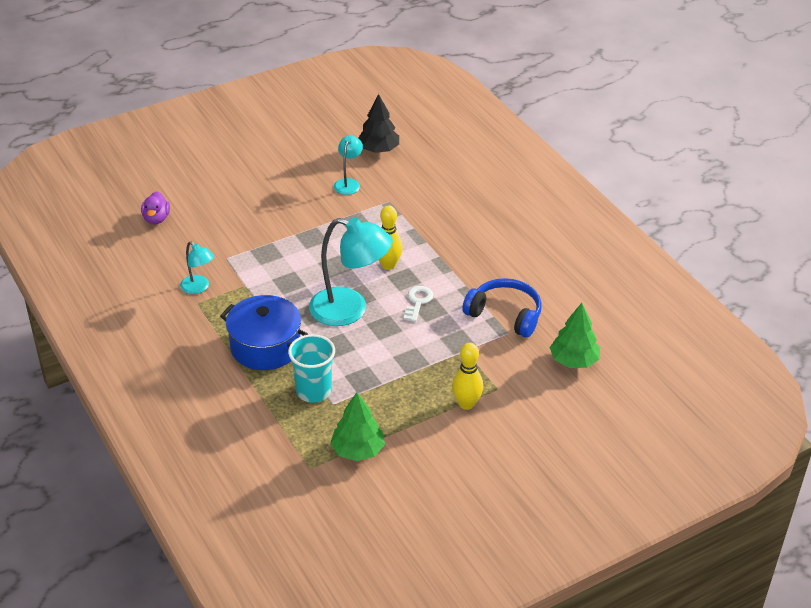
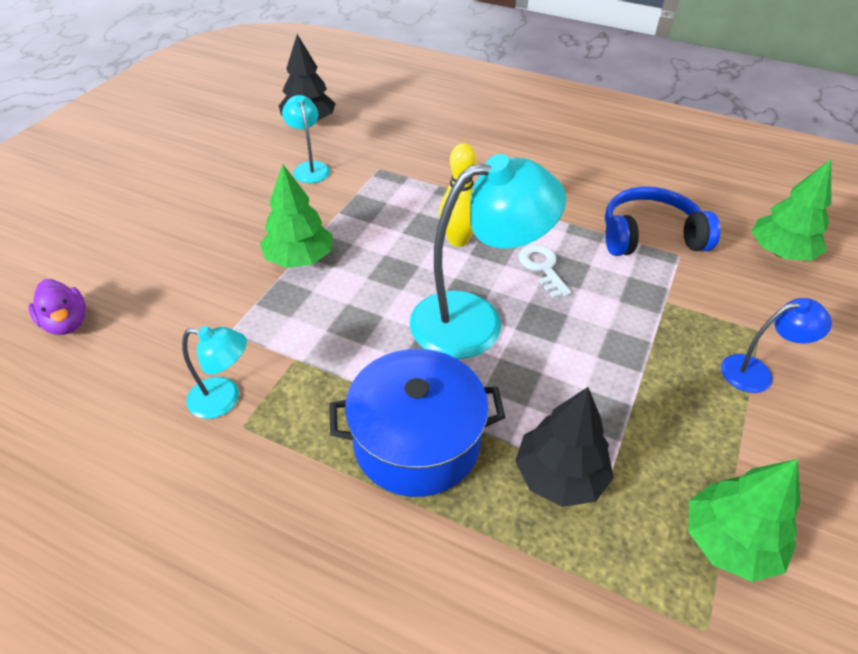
camera: 35 degrees left, 5 degrees up
(292, 236) = (299, 258): none -> green tree
(313, 391) = (560, 476): turquoise cup -> black tree
(466, 404) = (756, 372): yellow bowling pin -> blue lamp

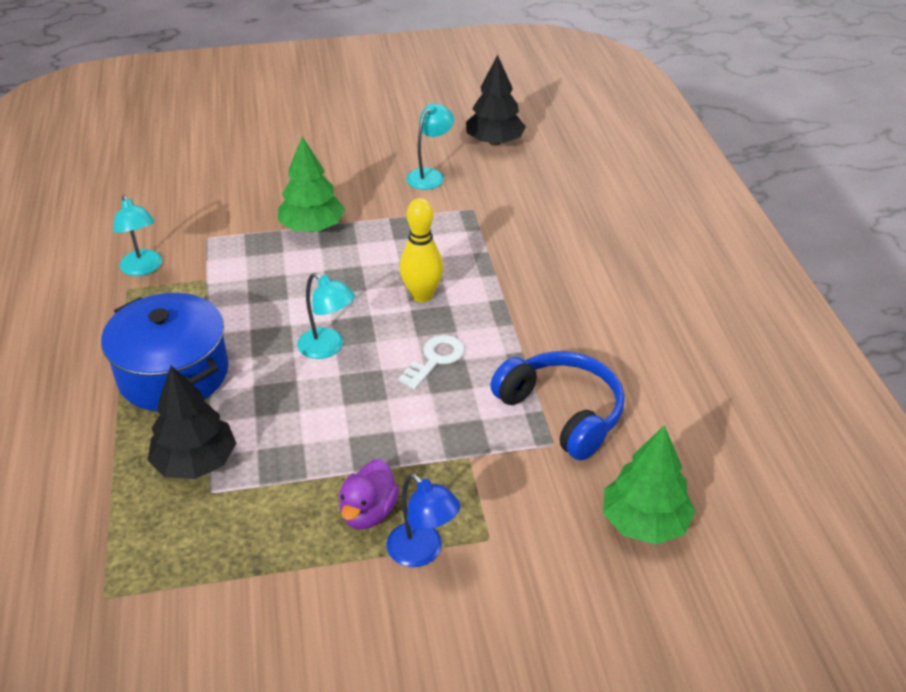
camera: 55 degrees right, 5 degrees down
(66, 323) = (155, 170): purple duck -> purple duck (368, 512)
(475, 320) = (328, 348): turquoise lamp -> turquoise lamp, size x0.51
(729, 542) = (198, 587): green tree -> none

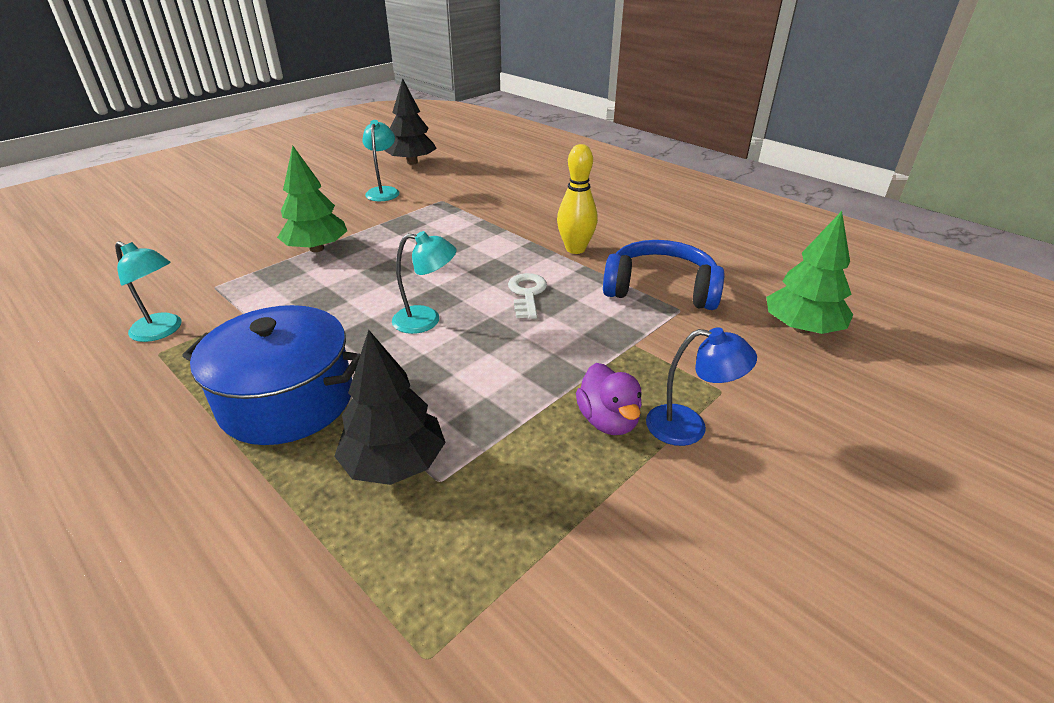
camera: 35 degrees left, 5 degrees down
(422, 295) = (465, 259): yellow bowling pin -> yellow bowling pin (575, 249)

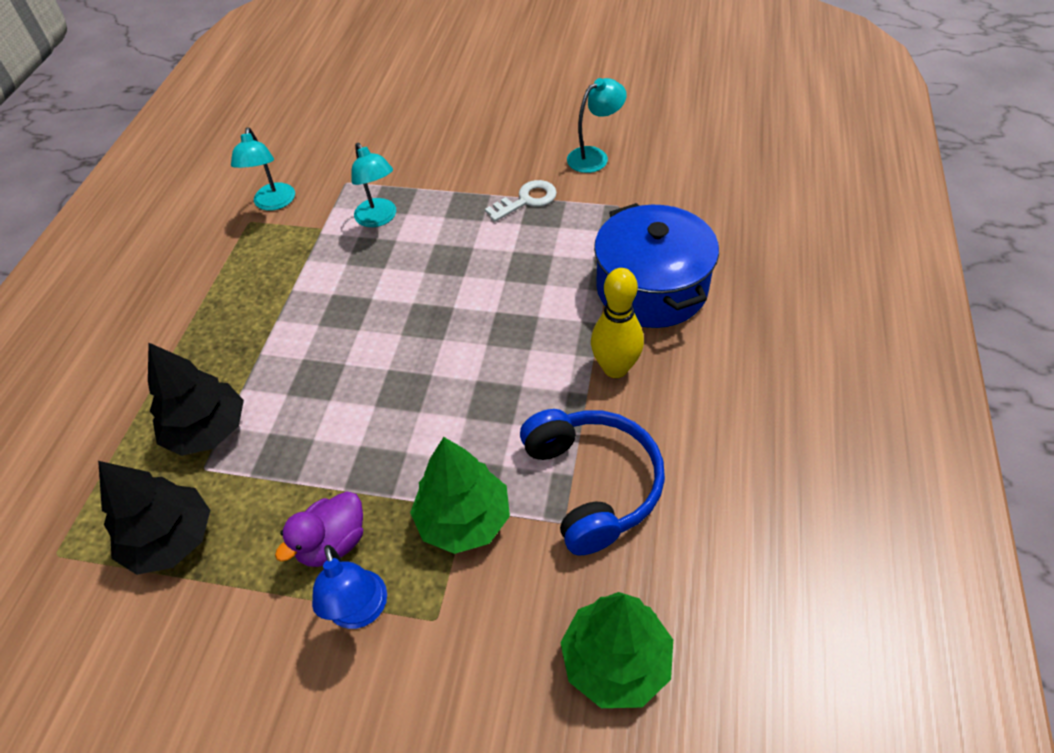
camera: 60 degrees right, 15 degrees up
(287, 400) = (240, 325): blue pot -> blue pot (651, 288)
(317, 248) = (448, 192): green tree -> green tree (464, 519)
(412, 162) = (683, 130): black tree -> black tree (171, 539)
(426, 320) = (392, 335): turquoise lamp -> turquoise lamp (379, 219)
(527, 294) = (491, 378): white key -> white key (526, 200)

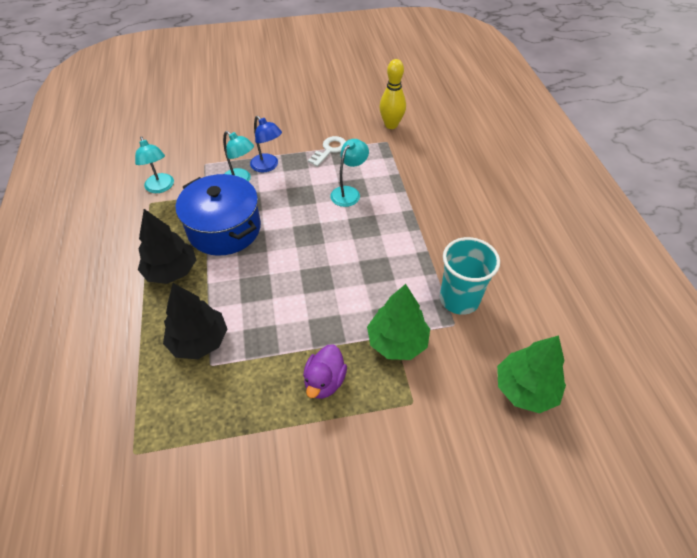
camera: 25 degrees left, 0 degrees up
(171, 539) = (214, 415): black tree -> black tree (171, 271)
(360, 612) = (365, 415): blue lamp -> blue lamp (268, 166)
(592, 484) = (459, 299): blue headphones -> turquoise cup
(594, 156) = (356, 116): turquoise lamp -> turquoise lamp (349, 192)
(615, 368) = (435, 232): yellow bowling pin -> yellow bowling pin (391, 125)
(651, 288) = (431, 183): blue pot -> blue pot (224, 229)

